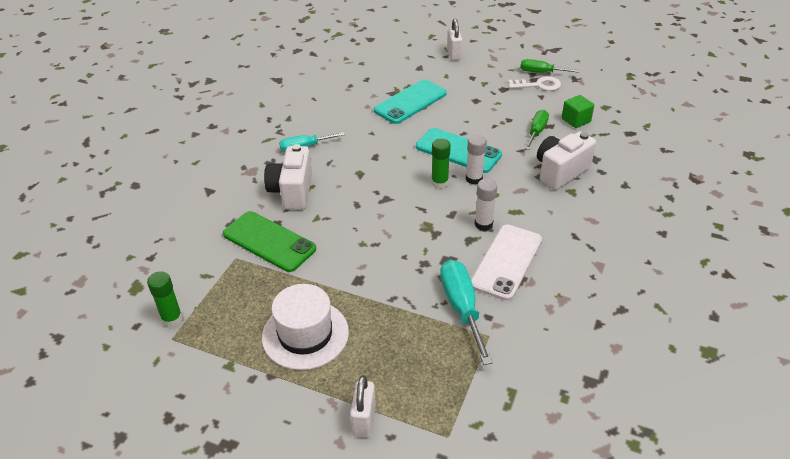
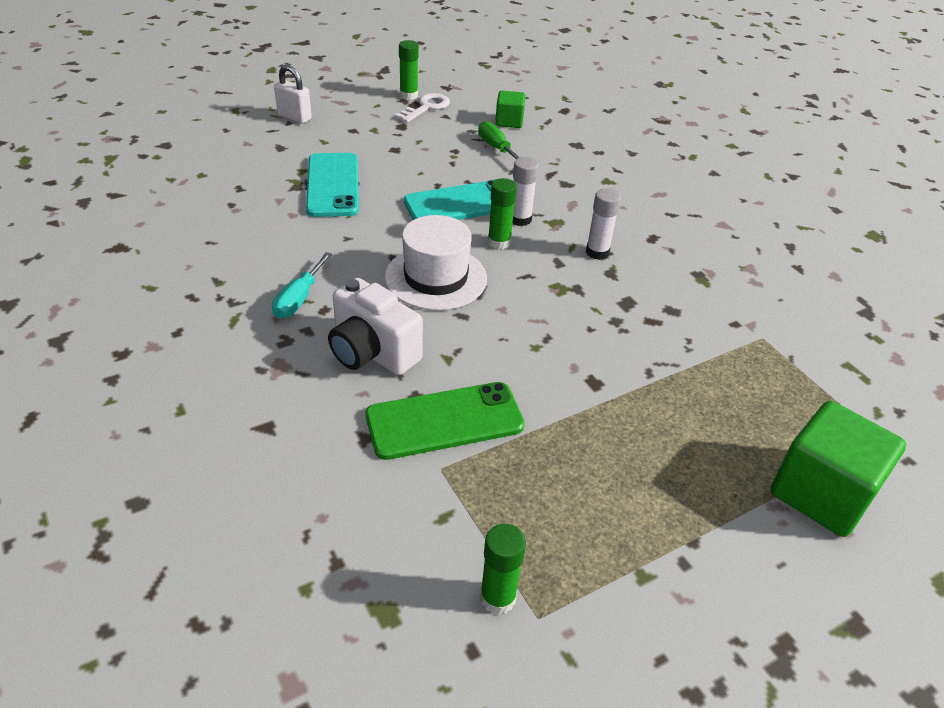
camera: 55 degrees left, 0 degrees up
(305, 334) = (647, 473): white hat -> white hat (436, 278)
(364, 420) = (821, 493): white padlock -> green cube
(461, 308) = (707, 333): turquoise screwdriver -> none
(506, 262) = (668, 270): white phone -> none
(541, 72) = (409, 95): green screwdriver -> green glue stick
(560, 172) = (573, 170): white camera -> none

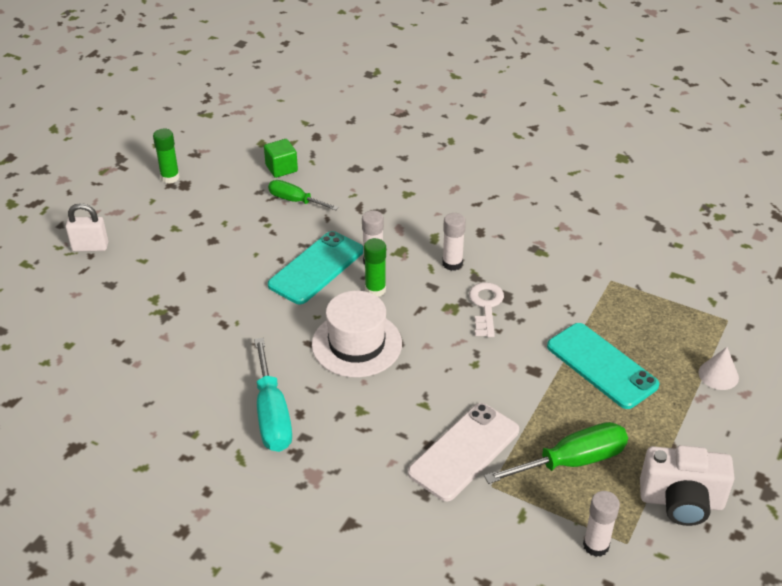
camera: 30 degrees left, 0 degrees up
(299, 299) = (272, 415): turquoise screwdriver -> turquoise screwdriver, size x1.54
(333, 185) = (195, 300): turquoise phone -> turquoise phone (601, 366)
(372, 352) = (368, 428): white camera -> white camera (681, 501)
(426, 107) = (198, 184): white key -> white key (486, 306)
(444, 421) = (464, 451): green phone -> white phone
(498, 598) = (596, 545): green glue stick -> white glue stick
(553, 492) = (572, 461): none -> green screwdriver
(821, 493) = (718, 375): green cube -> white cone

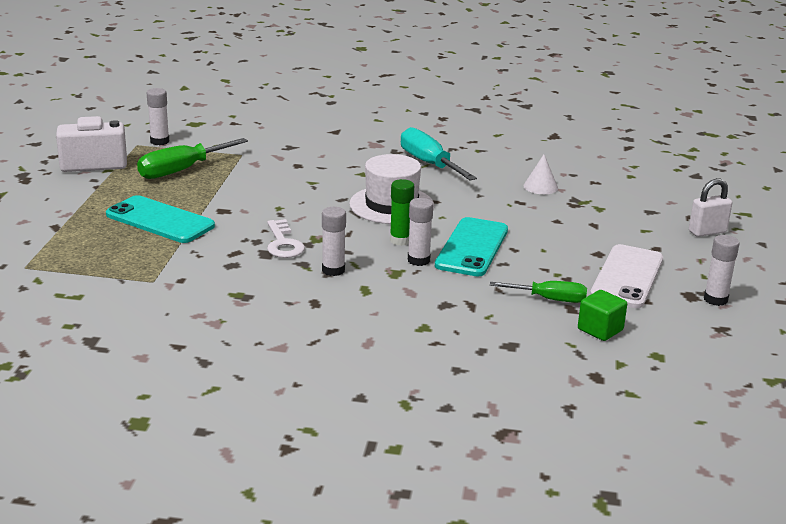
camera: 160 degrees right, 15 degrees down
(170, 177) = (715, 299): green glue stick -> white glue stick
(464, 451) = (268, 165): white phone -> white phone (627, 277)
(718, 375) = (46, 228): white cone -> white cone (540, 186)

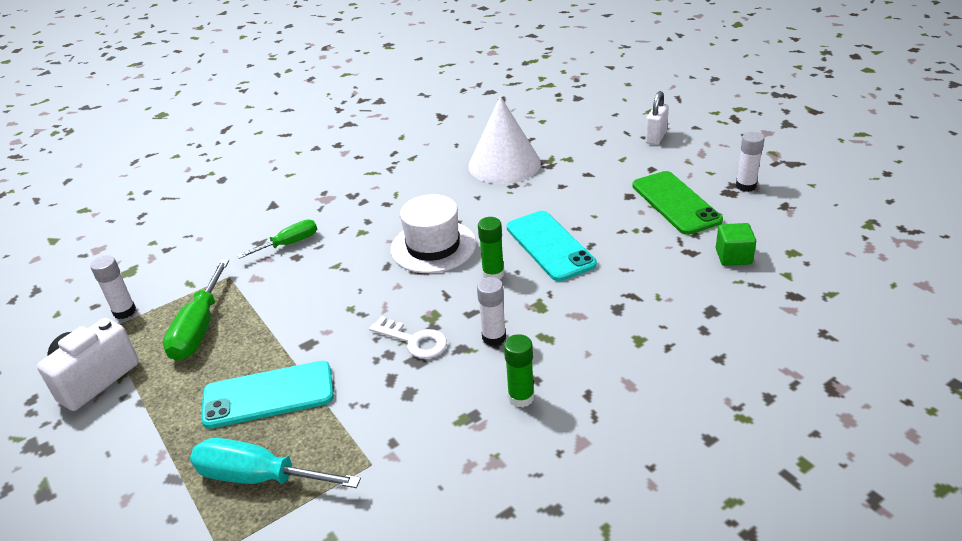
camera: 40 degrees left, 10 degrees up
(289, 306) = (521, 397): none -> green glue stick
(418, 260) = (535, 283): white glue stick -> none
(429, 163) = (396, 191): turquoise screwdriver -> turquoise screwdriver (258, 477)
(540, 186) = (504, 164): white cone -> white cone, size x2.25
(550, 299) = (667, 254): green screwdriver -> green screwdriver (289, 244)
(627, 277) = (675, 203): white phone -> green phone

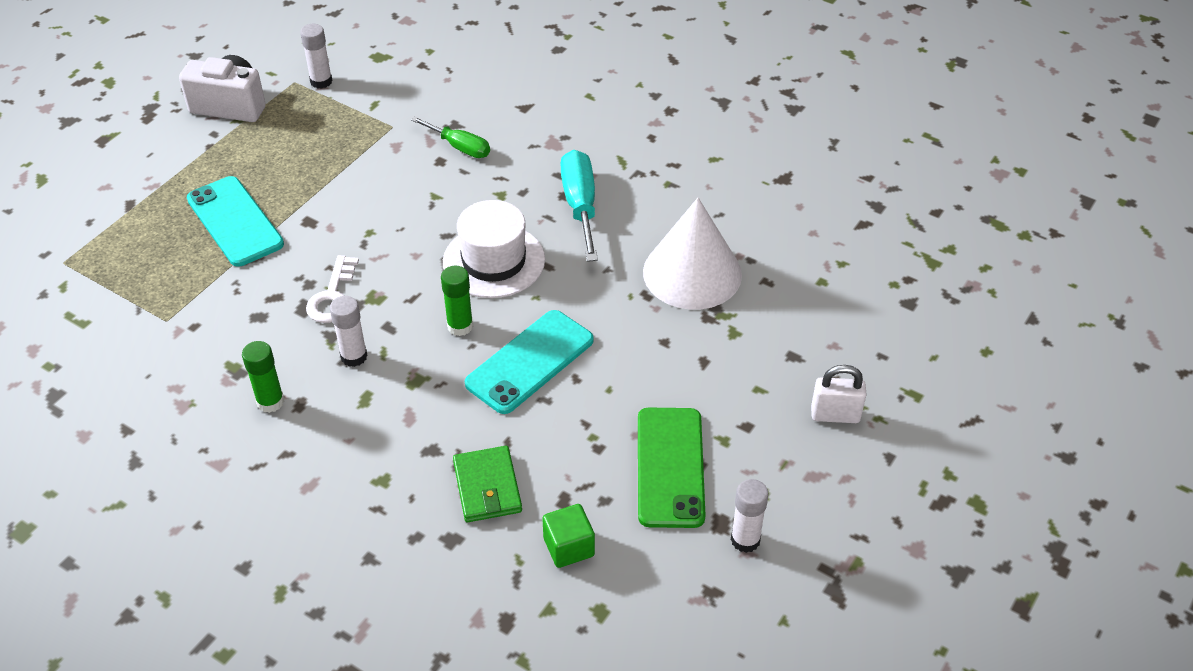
camera: 65 degrees right, 10 degrees up
(199, 329) = (310, 140): green screwdriver -> none
(258, 477) = (139, 254): turquoise screwdriver -> turquoise screwdriver (580, 205)
(665, 285) = (487, 487): none -> green wallet
(675, 203) = (670, 467): green phone -> green phone turned 45 degrees counterclockwise

